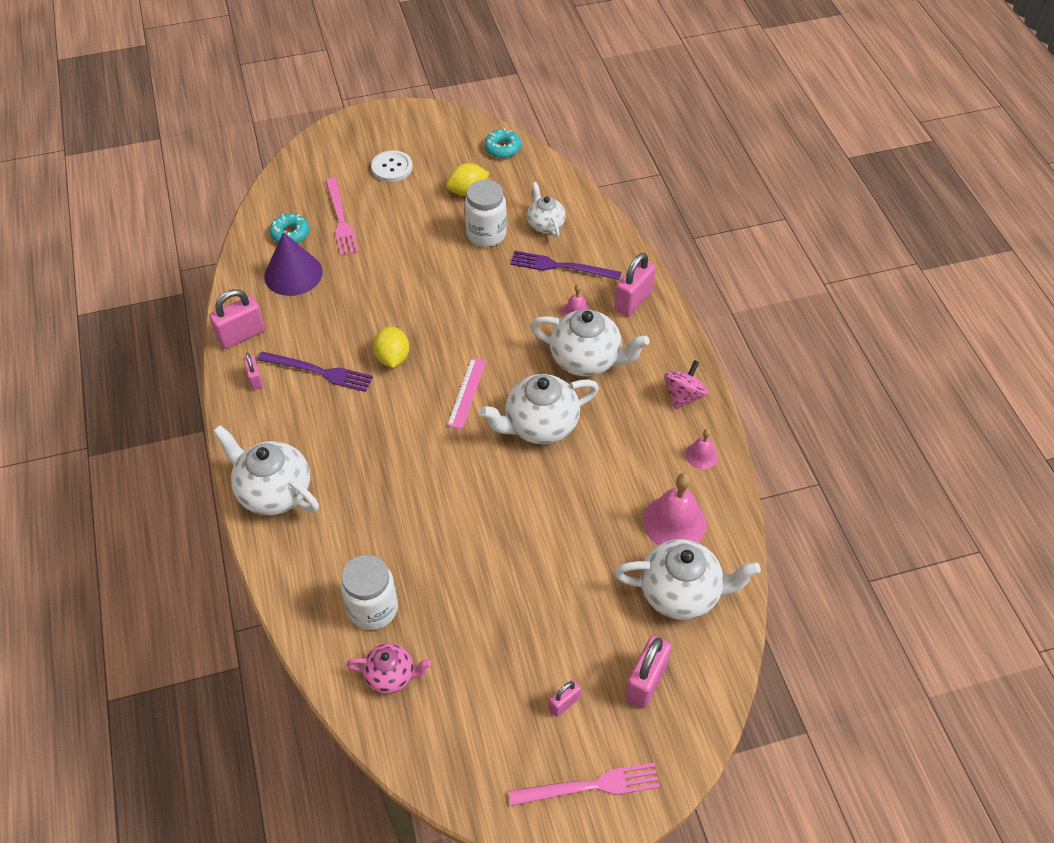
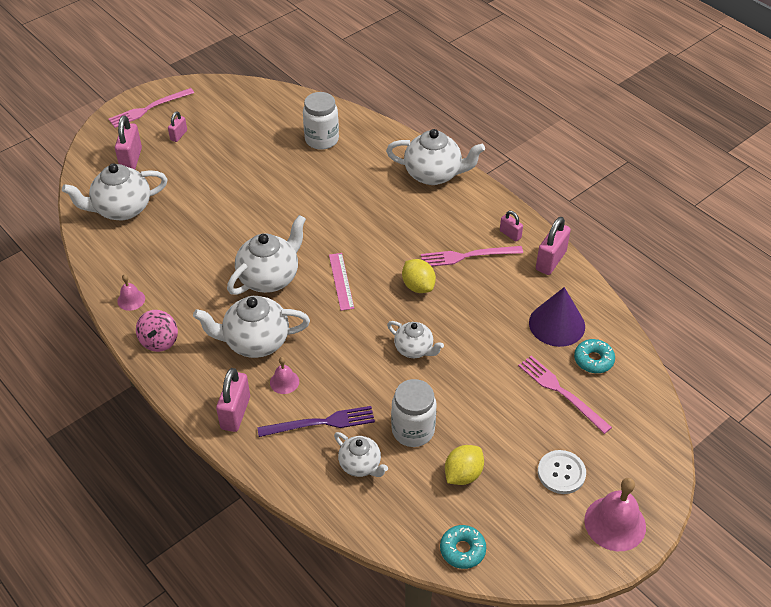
camera: 155 degrees right, 5 degrees down
(319, 371) = (467, 256): purple fork -> pink fork
(391, 675) = (289, 116): pink teapot -> none
(439, 298) = (414, 349): none -> white teapot
(674, 522) = (139, 248): pink bell -> pink bell (615, 523)

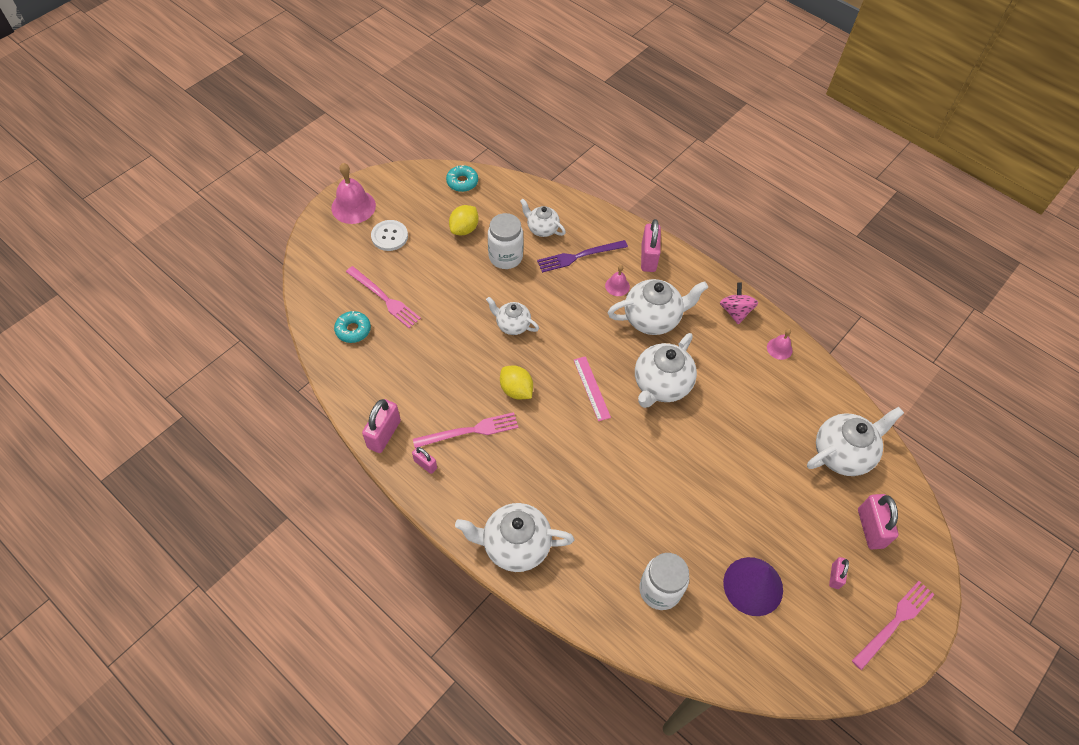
camera: 170 degrees right, 10 degrees up
(557, 324) = (383, 362): purple cone -> purple cone (753, 586)

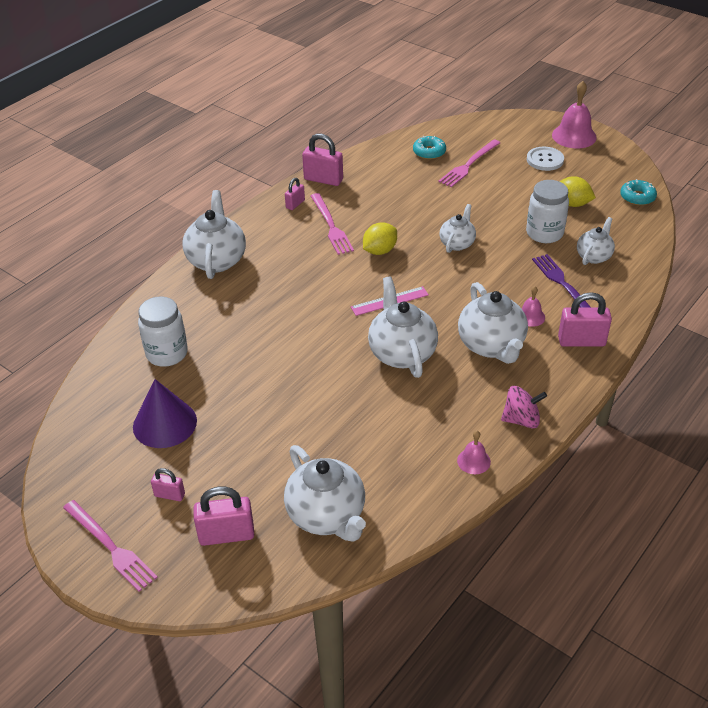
camera: 90 degrees right, 15 degrees down
(661, 385) = (401, 353): white teapot -> white teapot turned 45 degrees clockwise

